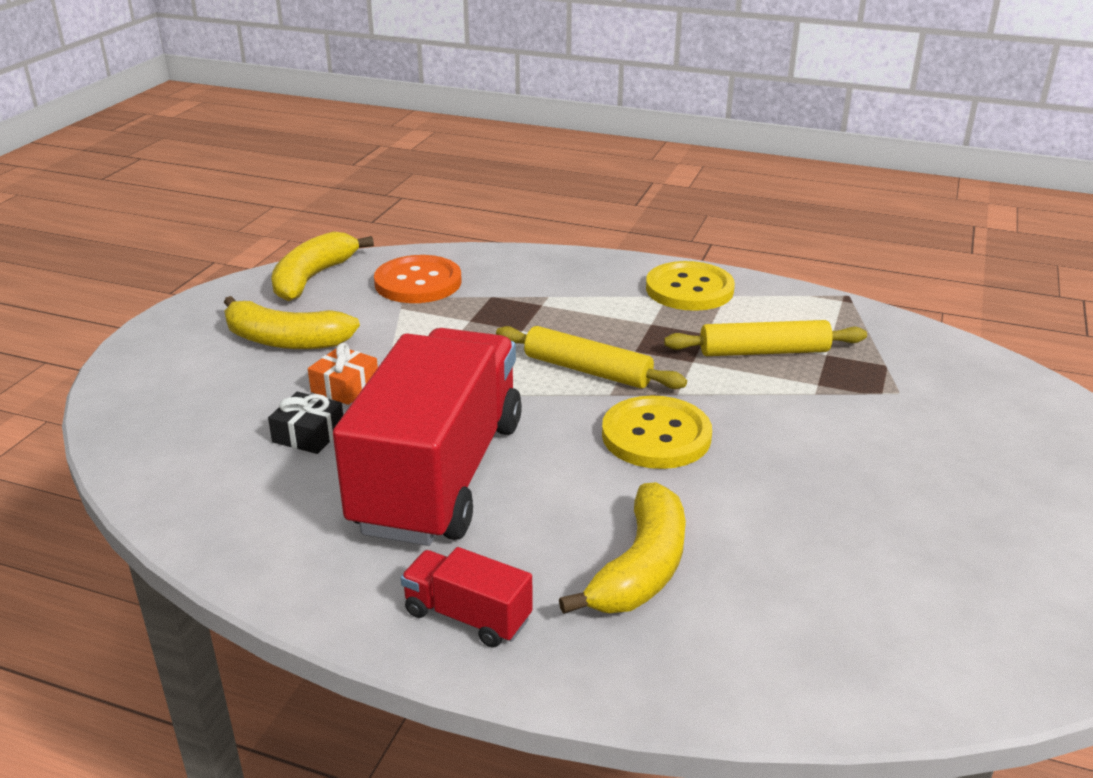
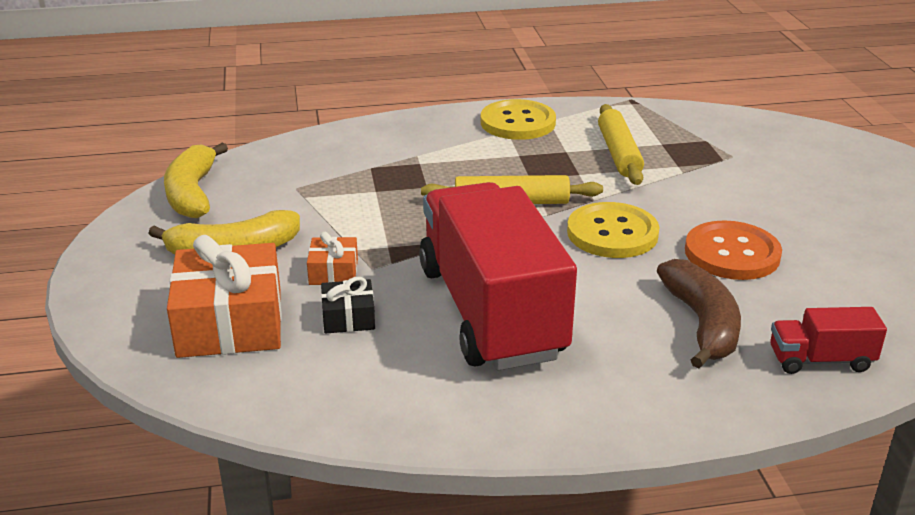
camera: 30 degrees left, 0 degrees up
(210, 404) = (230, 322): none -> orange gift
(418, 282) = (294, 173): orange button -> orange button (732, 253)
(467, 616) = (626, 398): red truck -> red truck (820, 360)
(641, 568) = (702, 324): yellow banana -> brown banana
(764, 351) = (619, 153): yellow rolling pin -> yellow rolling pin turned 60 degrees counterclockwise

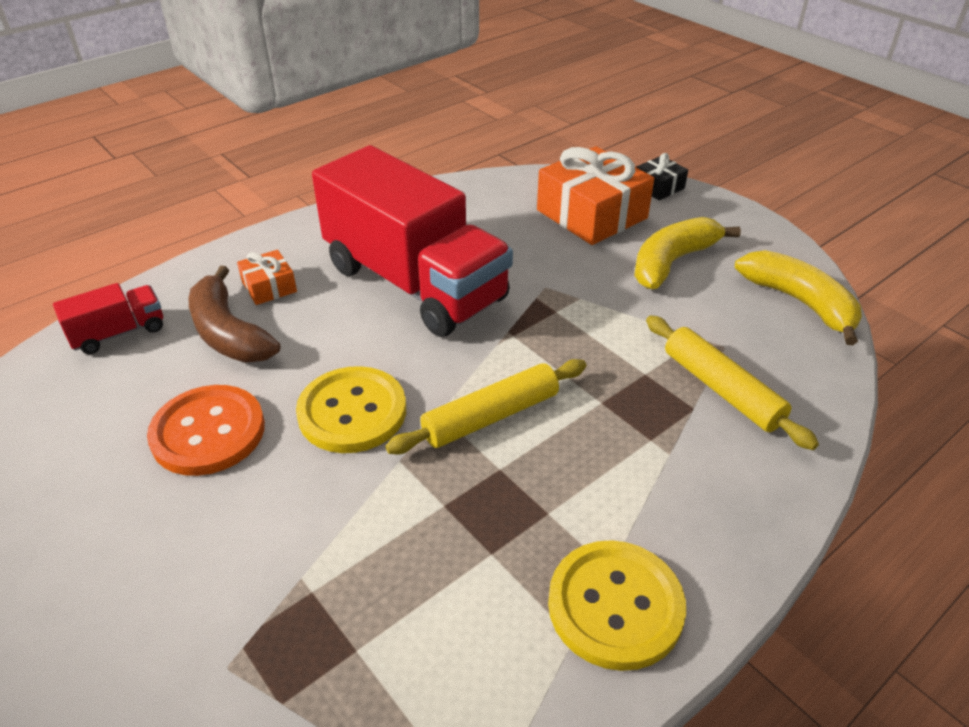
camera: 150 degrees right, 10 degrees up
(333, 272) = (572, 273): orange gift -> orange gift (269, 287)
(348, 317) = (517, 244): black gift -> black gift (658, 187)
(619, 153) = (413, 586): yellow rolling pin -> yellow rolling pin (721, 389)

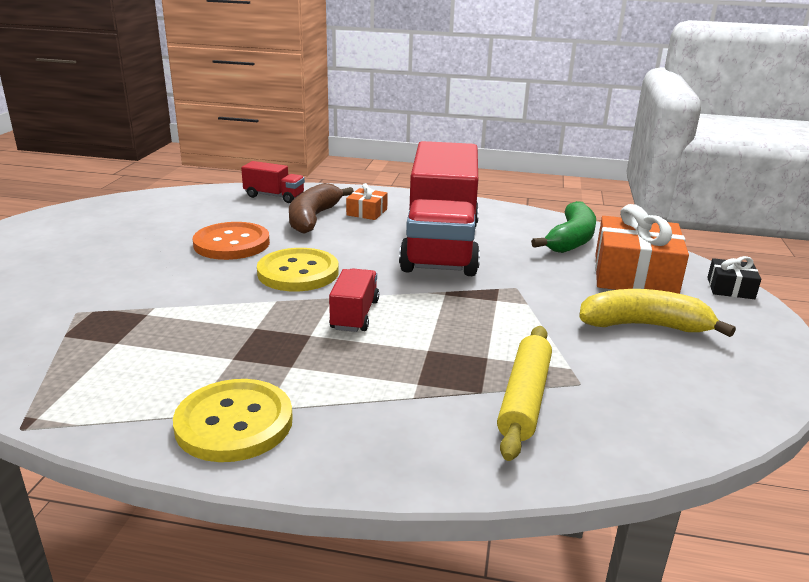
camera: 50 degrees right, 15 degrees down
(490, 416) = (354, 315): yellow rolling pin -> red truck
(494, 204) = (571, 239): none -> green banana
(799, 302) = (713, 405): yellow banana -> none

